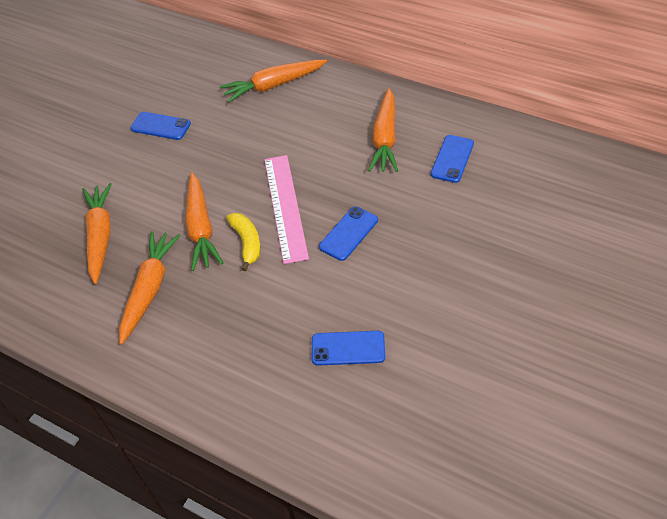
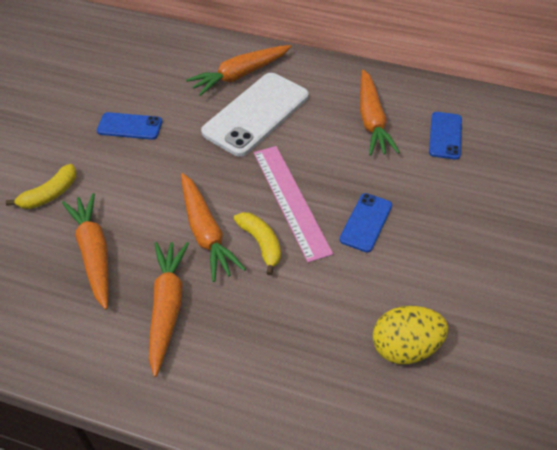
camera: 15 degrees left, 0 degrees up
(76, 181) = (50, 194): none -> yellow banana
(278, 124) = (256, 114): none -> white phone
(348, 348) = (405, 347): blue phone -> yellow egg

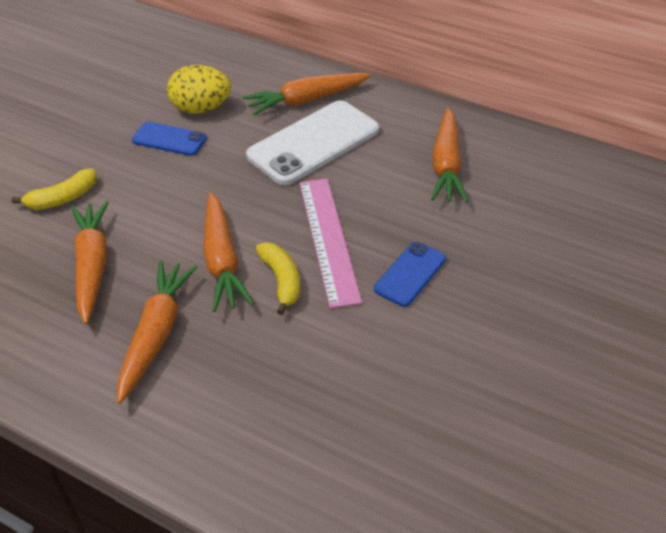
camera: 10 degrees right, 5 degrees down
(405, 347) = (420, 418): yellow egg -> yellow egg (201, 109)
(445, 135) = (530, 191): blue phone -> none

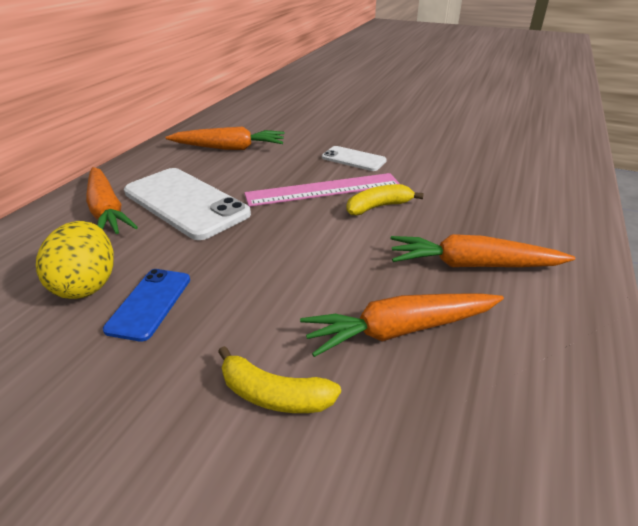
camera: 95 degrees left, 10 degrees down
(62, 198) = (274, 395): yellow banana -> yellow banana turned 150 degrees clockwise
(222, 261) = (364, 238): orange carrot -> none
(410, 274) = (353, 159): blue phone -> white phone

